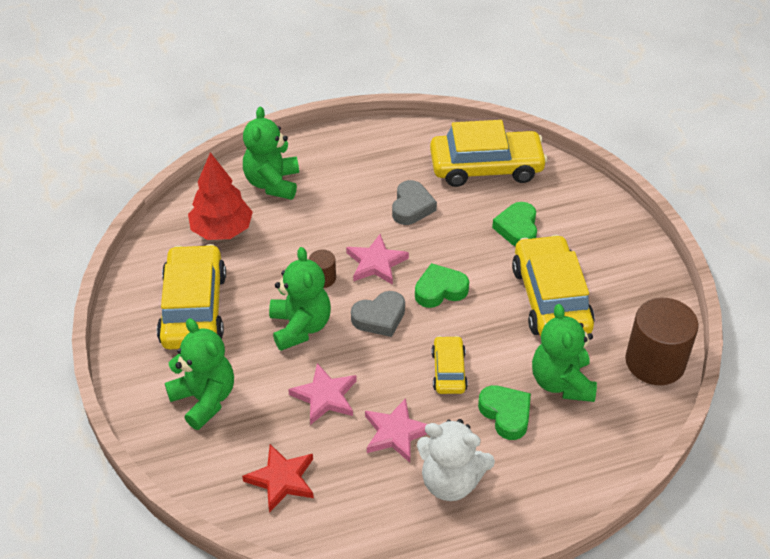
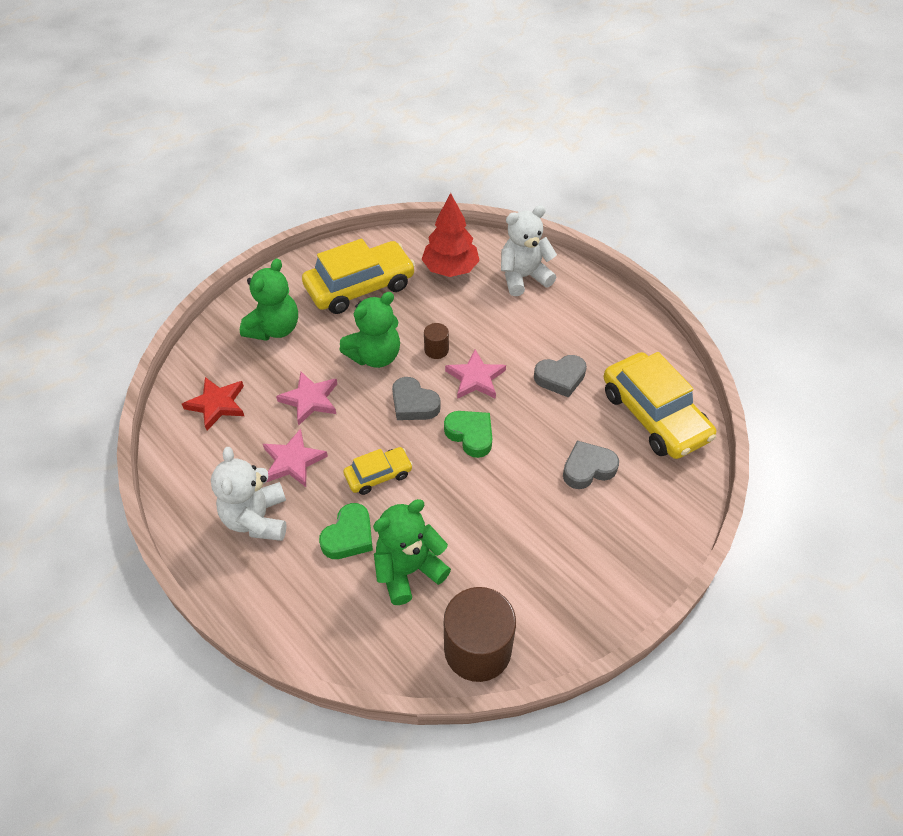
camera: 65 degrees right, 5 degrees up
(272, 183) = (523, 277): green teddy bear -> white teddy bear
(517, 228) = (588, 468): green heart -> grey heart
(550, 299) = (511, 527): yellow car -> none

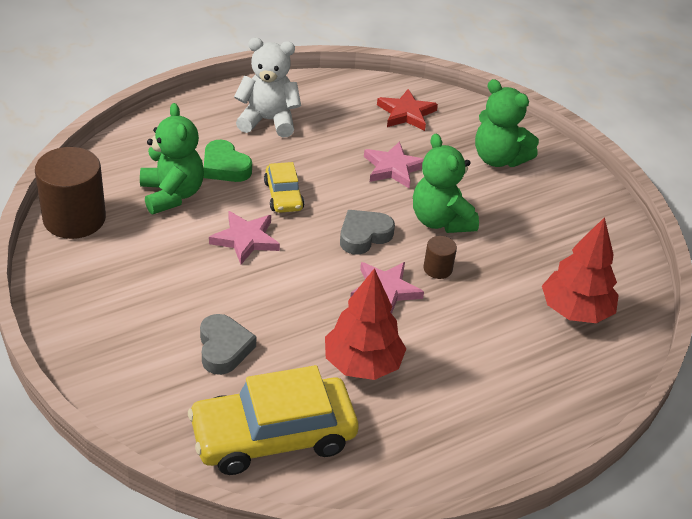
camera: 100 degrees right, 10 degrees down
(293, 461) = (322, 148): pink star -> pink star (245, 239)
(360, 286) = (554, 228): yellow car -> none
(470, 435) = (306, 268): green heart -> none
(523, 277) = (550, 378): white teddy bear -> none
(560, 378) = (362, 364): grey heart -> red tree

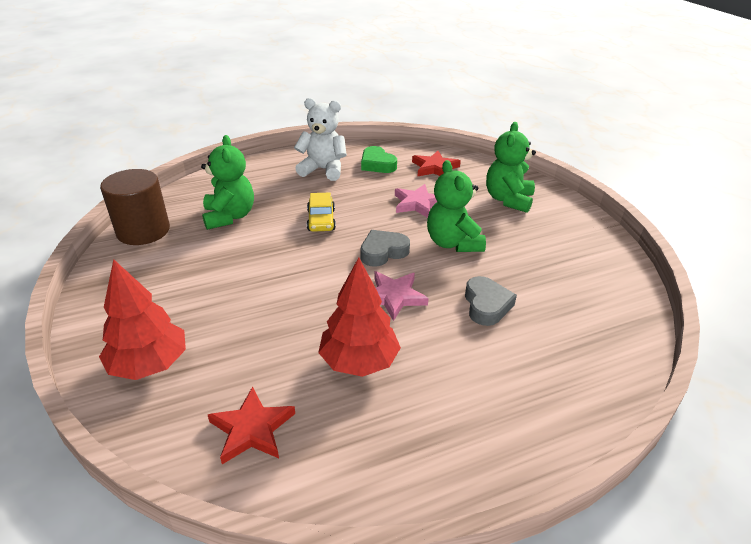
camera: 10 degrees right, 5 degrees down
(224, 348) = (231, 340): grey heart -> grey heart (486, 305)
(225, 167) = (279, 199): green heart -> green heart (377, 164)
(245, 239) = (279, 251): pink star -> none
(273, 436) = (252, 429): yellow car -> red star
(437, 269) = (445, 281): brown cylinder -> none
(498, 159) = (508, 200): green teddy bear -> green teddy bear turned 60 degrees clockwise
(575, 311) = (574, 322): red tree -> red tree (149, 364)

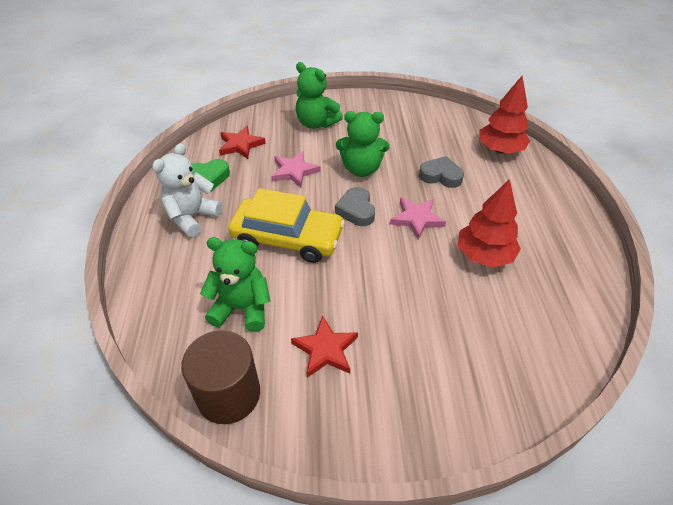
camera: 70 degrees left, 10 degrees up
(149, 364) = (461, 395): red tree -> red tree (500, 150)
(252, 429) = (542, 329): red star -> red star (325, 349)
(321, 220) = (287, 238): yellow car -> yellow car, size x1.95

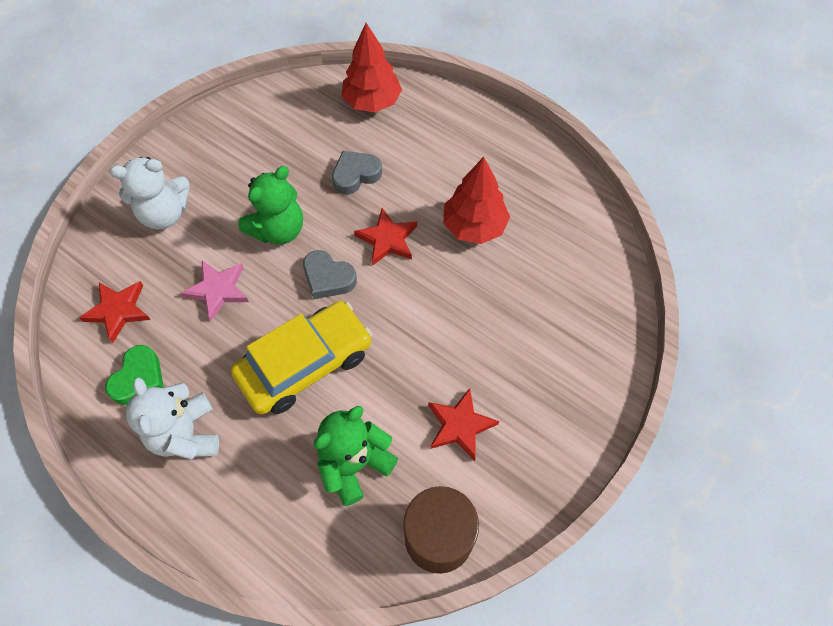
camera: 50 degrees left, 15 degrees up
(316, 123) = (165, 214): green teddy bear -> white teddy bear
(417, 219) = (387, 239): pink star -> red star

